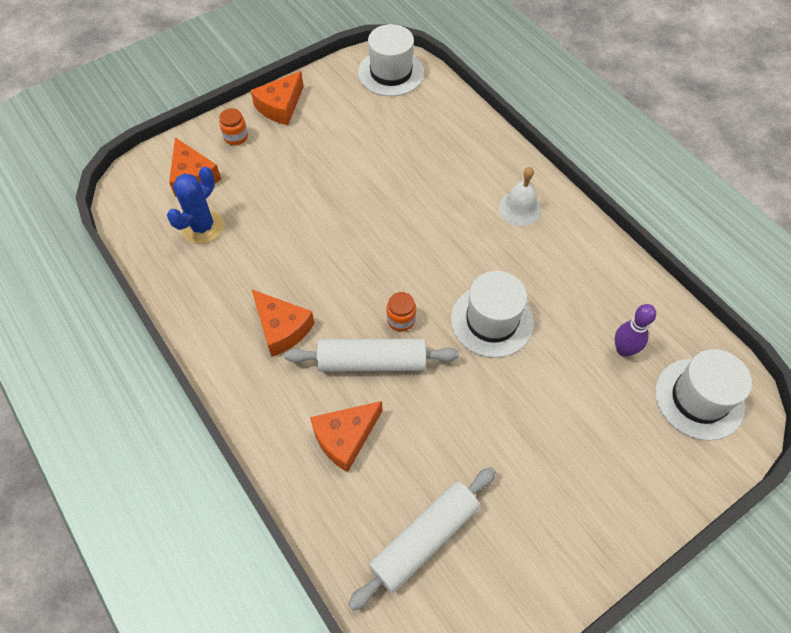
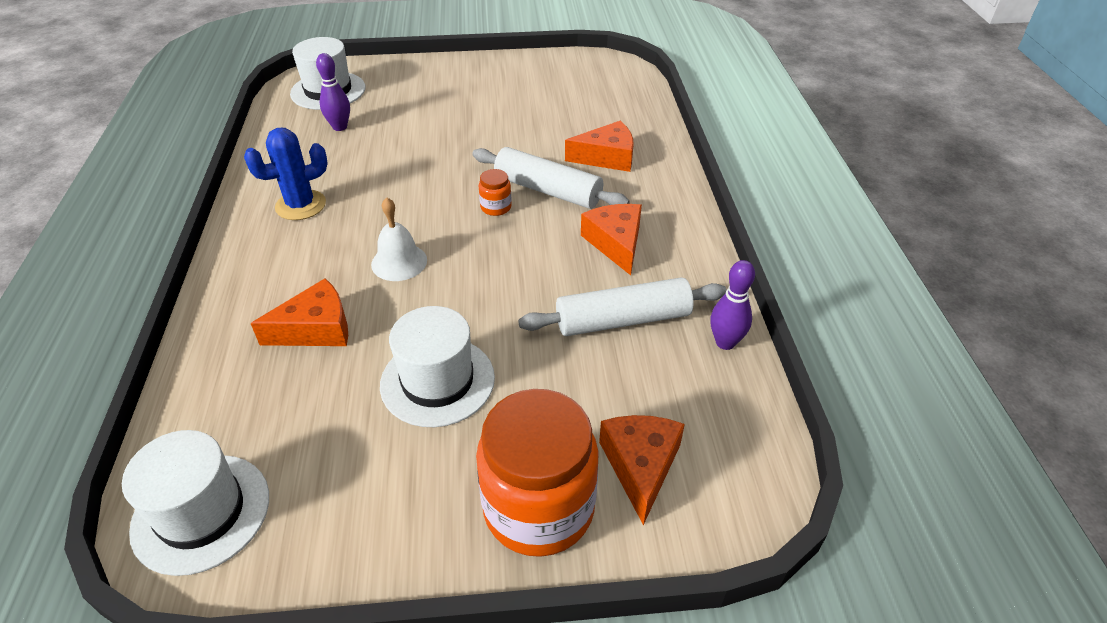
camera: 150 degrees left, 15 degrees down
(166, 275) = (725, 342): none -> purple bowling pin
(202, 227) = (656, 382): blue cactus -> blue cactus (301, 205)
(236, 137) = (538, 508): orange jar -> orange jar, size x2.43
(280, 106) = (429, 537): orange cheese -> orange cheese (316, 329)
(424, 539) = (587, 99): white rolling pin -> white rolling pin (622, 320)
(492, 321) = (417, 178): white hat -> white hat (437, 381)
(520, 208) = (280, 247): white bell -> white bell (399, 262)

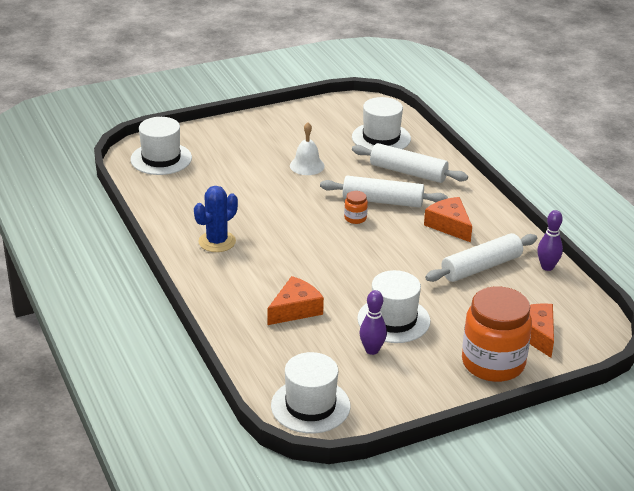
camera: 20 degrees left, 10 degrees down
(340, 127) = (196, 184): purple bowling pin -> purple bowling pin (372, 350)
(399, 262) = (317, 263): white bell -> white bell (307, 165)
(601, 108) = (381, 138): none -> white hat
(607, 157) = (408, 172): orange cheese -> white rolling pin

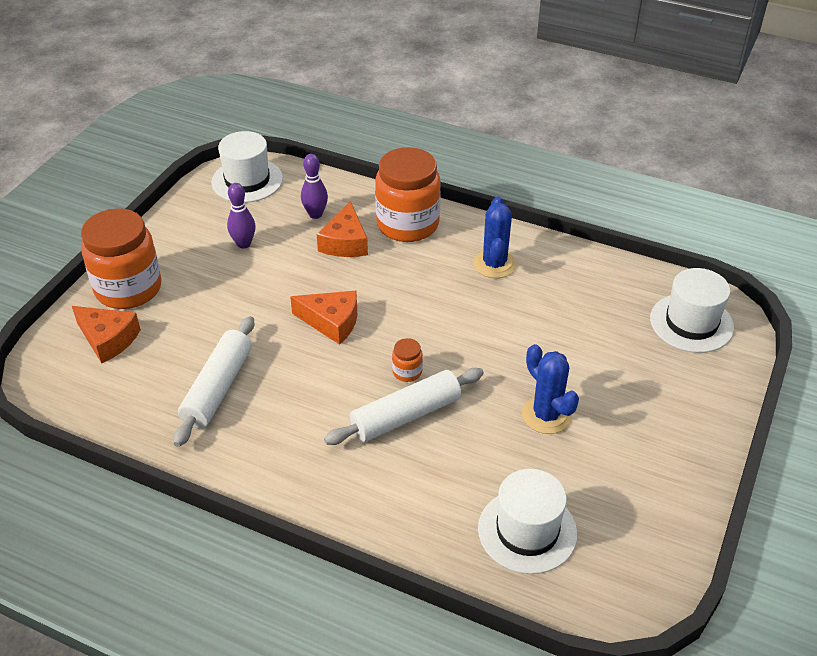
camera: 140 degrees right, 10 degrees up
(234, 297) = (407, 224): none -> orange jar
(307, 165) = (546, 415): white bell -> blue cactus
(393, 320) = (252, 280): white hat -> none
(408, 172) = (427, 485): white rolling pin -> none
(449, 225) = (300, 427): orange cheese -> orange cheese (331, 322)
(547, 267) = (145, 433): purple bowling pin -> purple bowling pin (315, 214)

